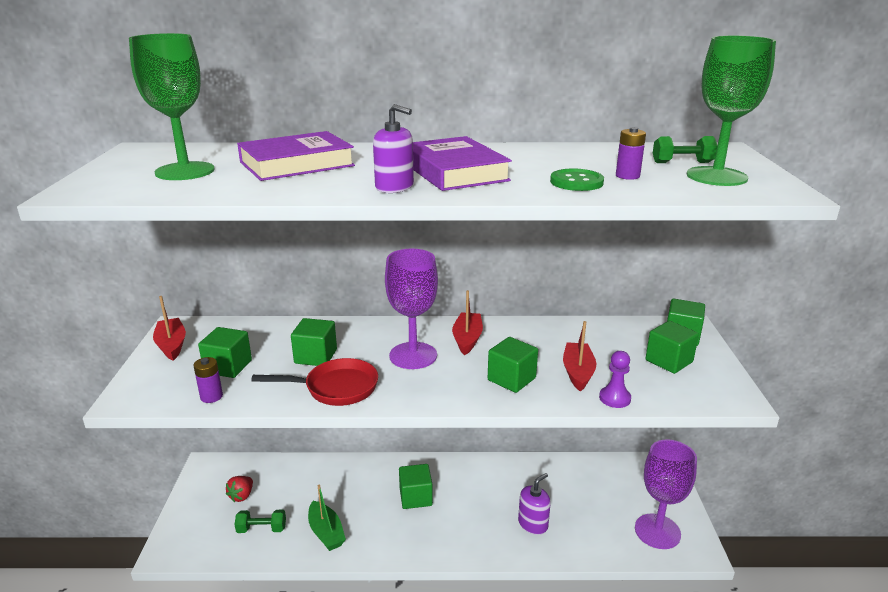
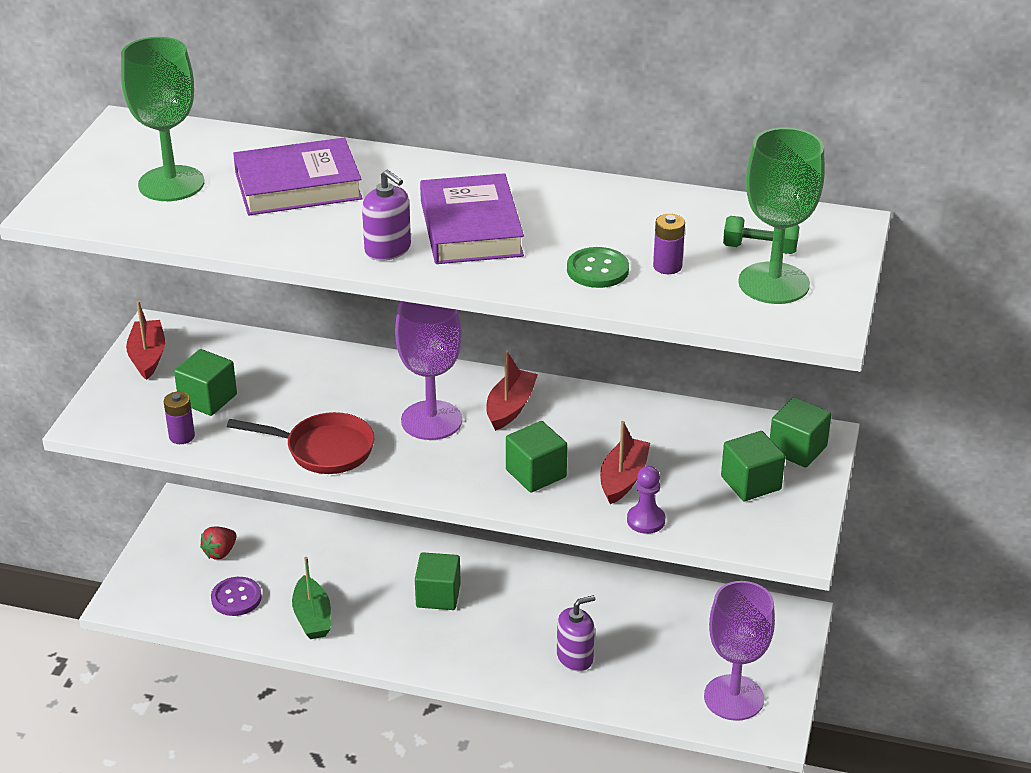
camera: 15 degrees right, 10 degrees up
(262, 529) = (236, 598): green dumbbell -> purple button
(315, 356) = (313, 402): green cube -> none

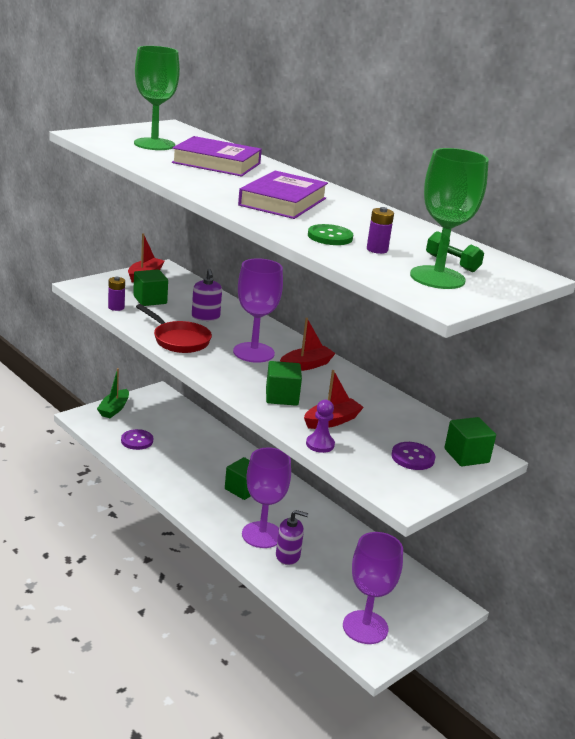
camera: 30 degrees right, 10 degrees down
(220, 552) = (152, 419): red strawberry -> none
(312, 617) = (164, 467): green boat -> green boat (114, 409)
(388, 249) = (222, 193): purple soap dispenser -> purple soap dispenser (205, 317)
(520, 646) = (262, 535): none -> purple goblet
(751, 483) = (412, 457): green cube -> purple button

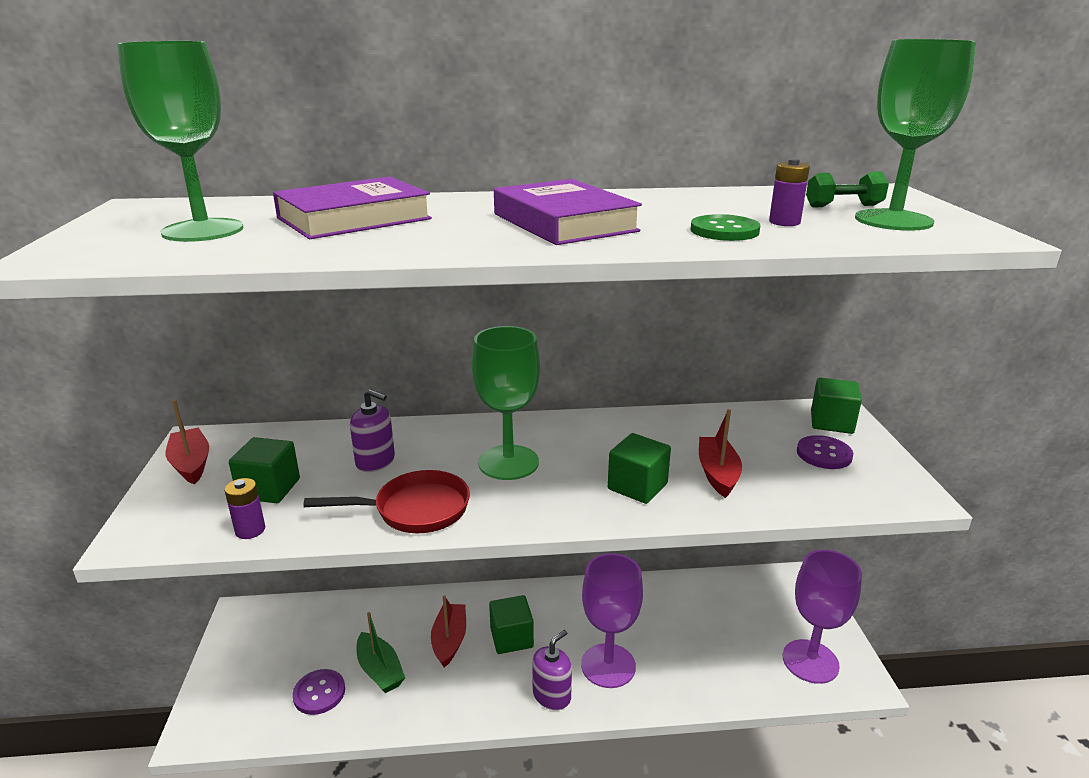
camera: 50 degrees left, 0 degrees up
(114, 409) = (222, 682): green boat -> green boat (380, 670)
(253, 352) = (508, 462): purple goblet -> green goblet
(288, 556) = (660, 662): purple soap dispenser -> purple soap dispenser (552, 695)
(306, 365) = (573, 438): red boat -> red boat (449, 640)
(320, 444) = (769, 504): purple pawn -> none

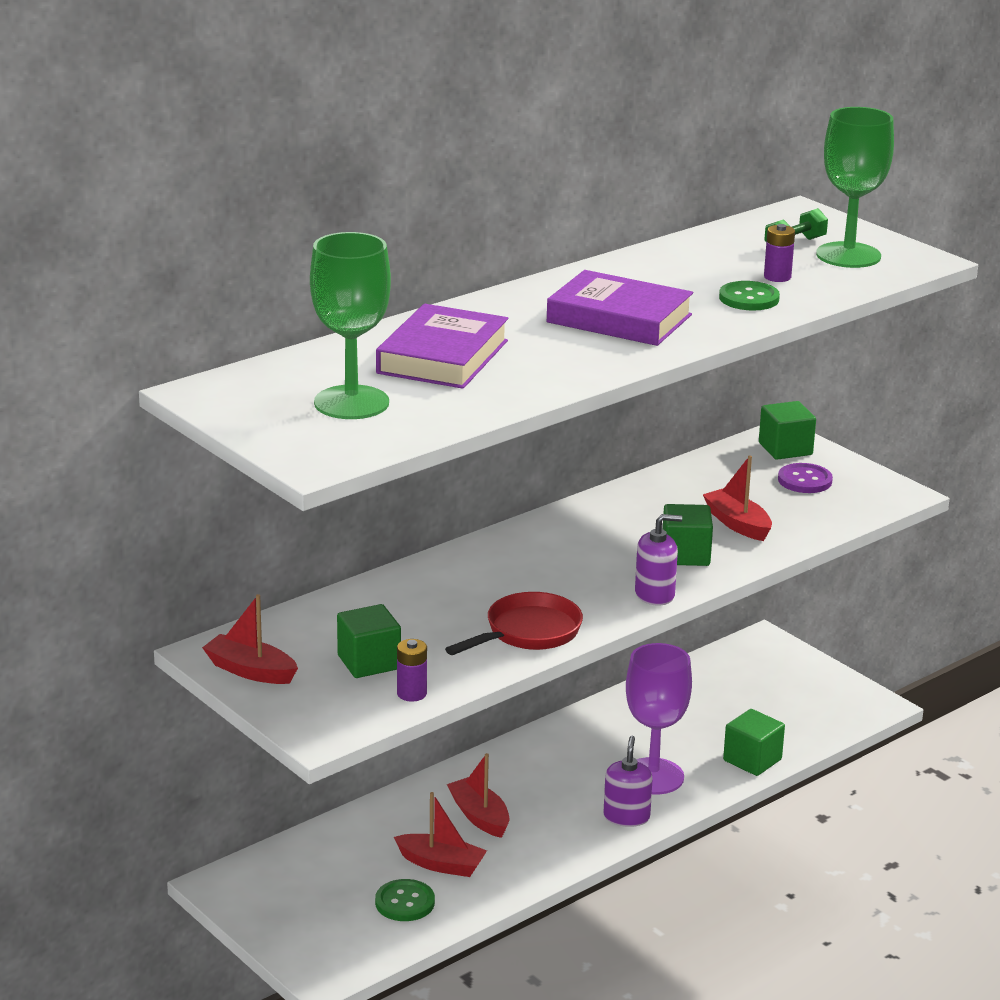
camera: 35 degrees left, 0 degrees up
(319, 693) = (405, 902): purple button -> green button
(375, 461) = (428, 610): purple soap dispenser -> purple soap dispenser (655, 594)
(380, 670) = (441, 864): green boat -> red boat
(508, 462) = (551, 571): green goblet -> none
(511, 638) = (538, 791): green cube -> green cube (752, 760)
(810, 661) = (823, 706): purple goblet -> none

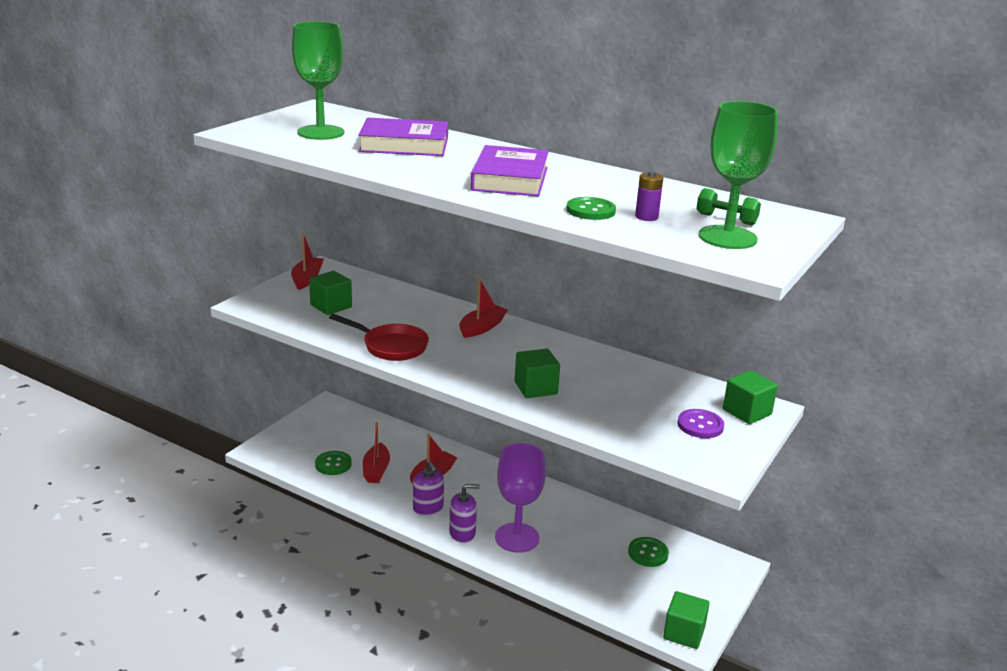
camera: 70 degrees right, 0 degrees up
(411, 694) = (300, 322): purple battery -> none
(655, 594) = (469, 383): purple soap dispenser -> purple soap dispenser (428, 508)
(720, 691) = (648, 553): none -> green button
(737, 524) = (600, 403): red boat -> red boat (482, 327)
(752, 760) = (566, 581): green cube -> green cube (684, 633)

